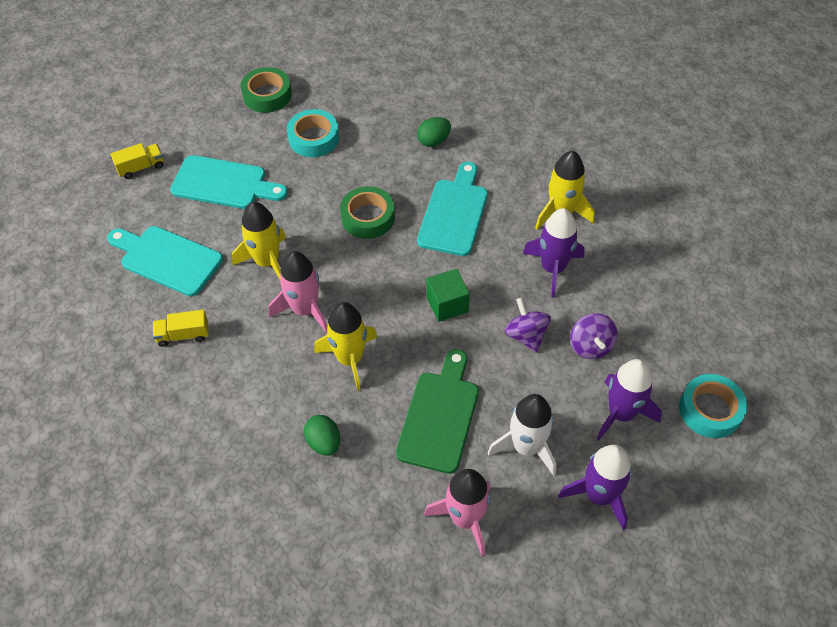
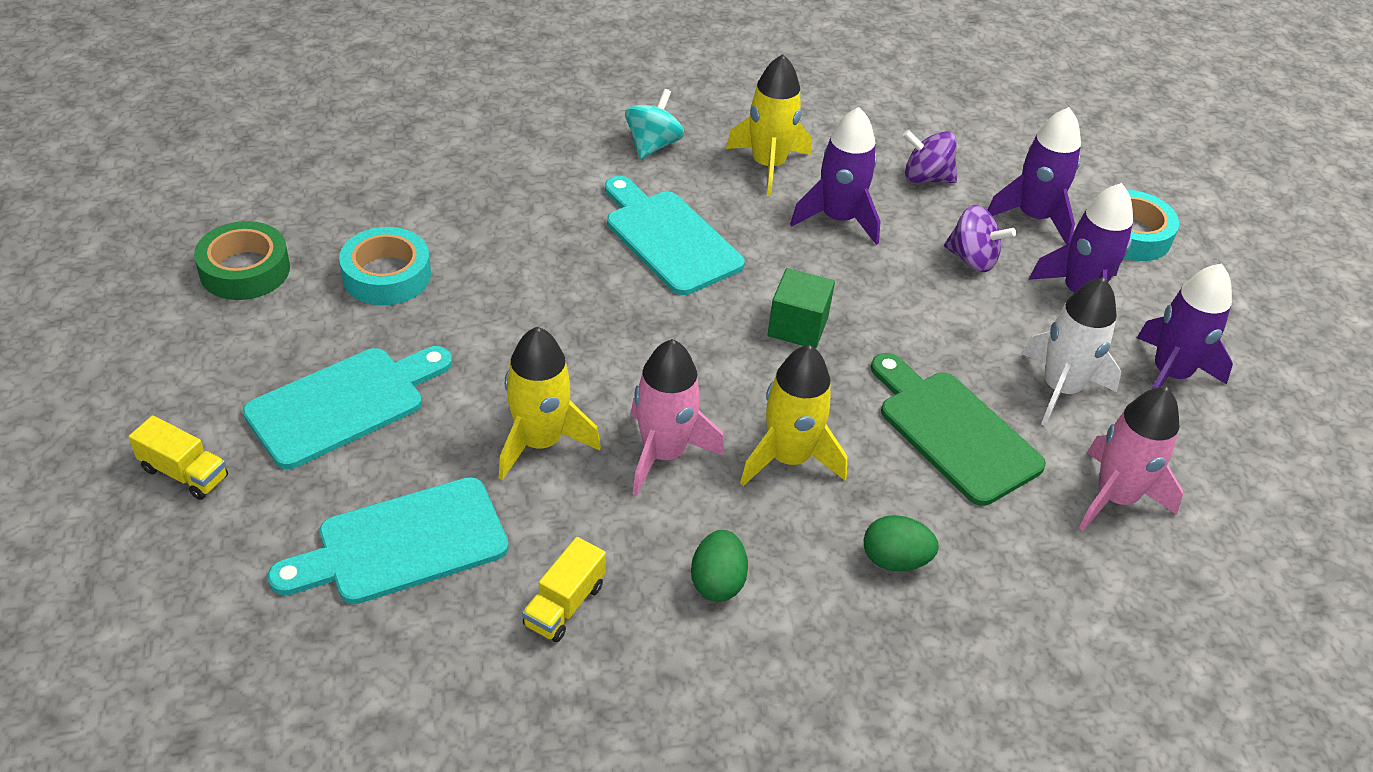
camera: 55 degrees left, 10 degrees down
(141, 167) = (184, 473): yellow truck -> yellow truck turned 105 degrees clockwise
(368, 217) = (584, 309): green tape -> none
(433, 141) = (536, 185): green egg -> green egg (717, 582)
(518, 159) = (653, 145): none -> turquoise spinning top
(526, 335) = (909, 295): purple spinning top -> purple spinning top (926, 178)
(665, 353) = (1033, 217): none -> purple rocket

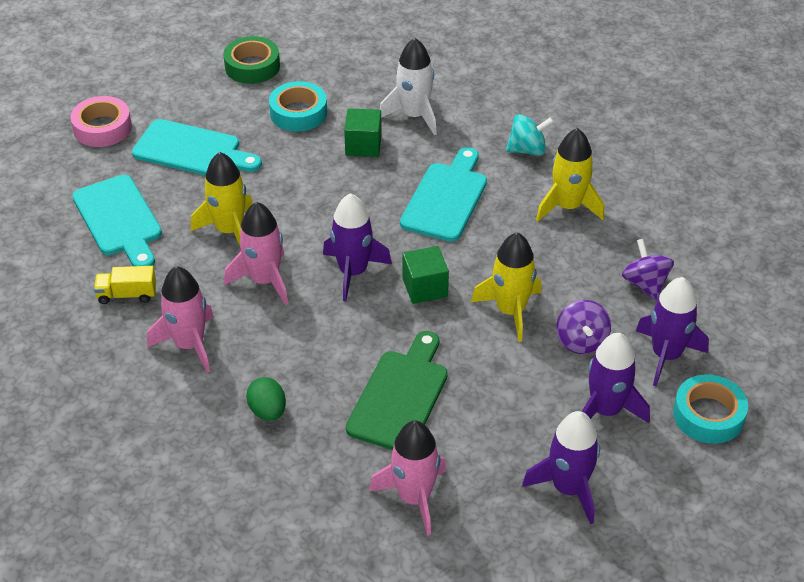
camera: 60 degrees right, 0 degrees up
(184, 473) = (102, 128): yellow truck -> pink tape
(402, 544) = (119, 219): turquoise cutting board -> turquoise cutting board turned 150 degrees counterclockwise
(509, 253) = (363, 145): none -> green cube
(717, 582) = (189, 344): green egg -> pink rocket
(788, 458) = (308, 332): yellow rocket -> yellow rocket (510, 311)
(838, 219) = (550, 261): purple rocket -> purple rocket (353, 272)
(1060, 389) = (493, 434): white rocket -> white rocket (414, 116)

